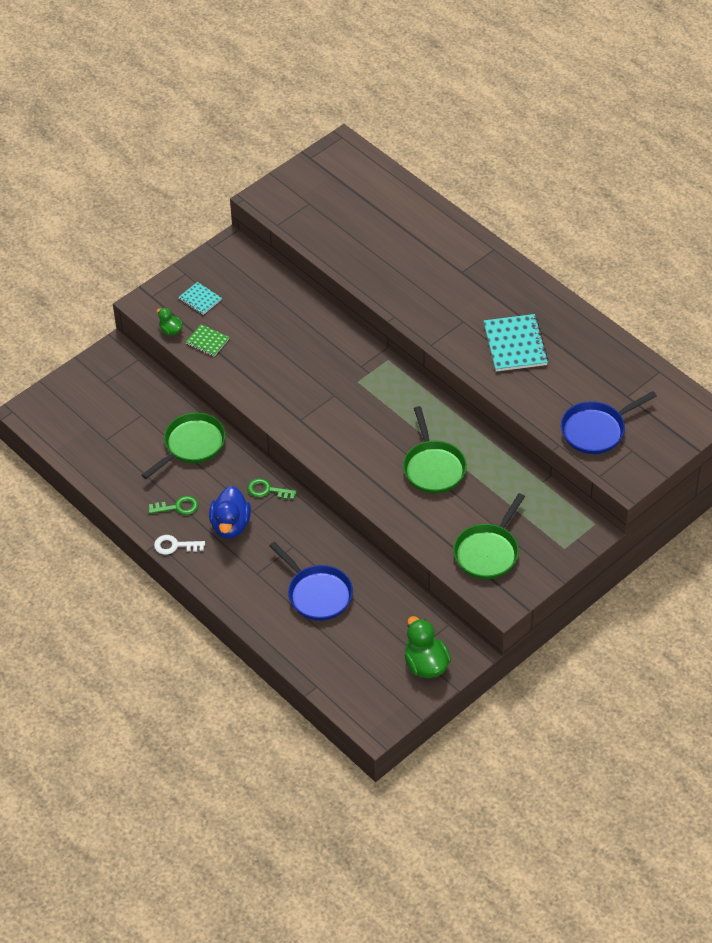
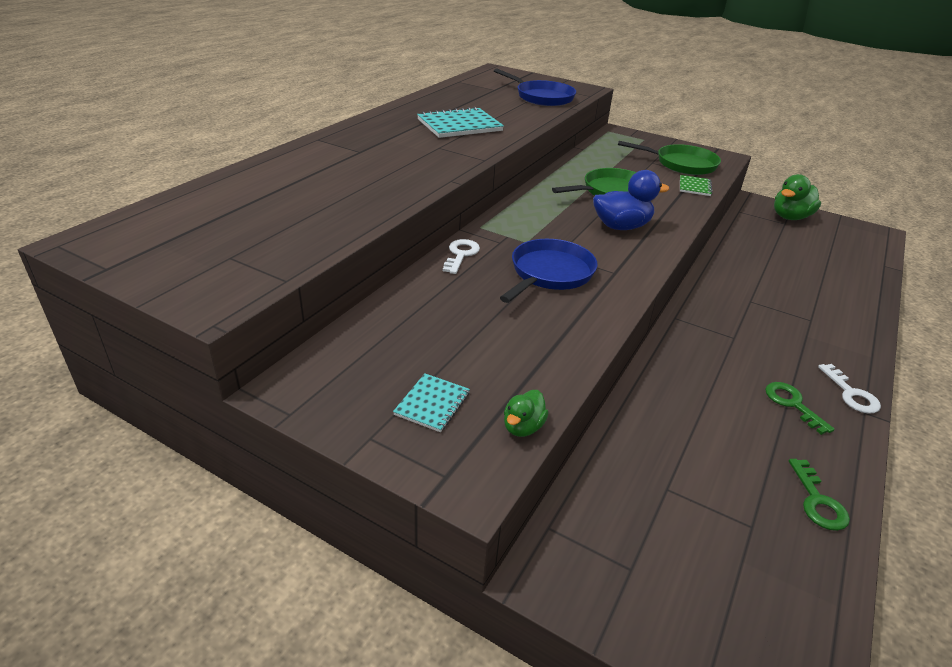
camera: 110 degrees left, 15 degrees down
(191, 445) = (681, 413): green pan -> none
(207, 341) = (526, 376): green notebook -> green notebook (694, 187)
(230, 525) = (771, 351): blue duck -> blue duck (621, 226)
(267, 490) = (694, 330): green key -> green key (817, 501)
(317, 593) = (789, 278): blue pan -> blue pan (549, 274)
(348, 340) = (461, 254): none -> white key

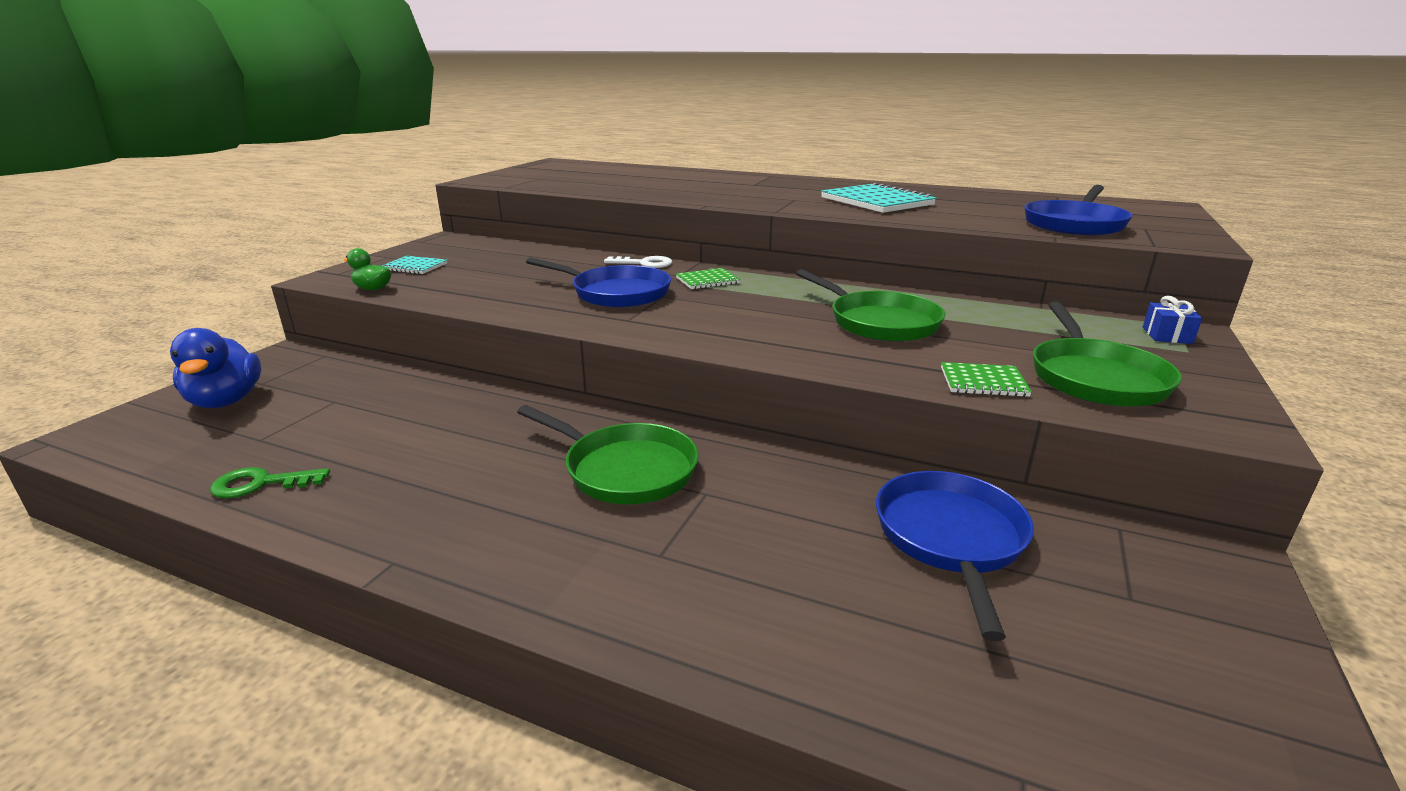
camera: 85 degrees right, 10 degrees down
(519, 232) = (707, 280): none -> green notebook
(621, 226) = (760, 325): blue duck -> blue duck (226, 401)
(624, 137) = (1167, 335): none -> blue gift
(735, 325) = (624, 469): none -> green pan
(763, 246) = (950, 539): none -> blue pan
(790, 217) = (1189, 616): green duck -> none
(792, 404) = (432, 493): green key -> none
(851, 394) = (439, 557): white key -> none

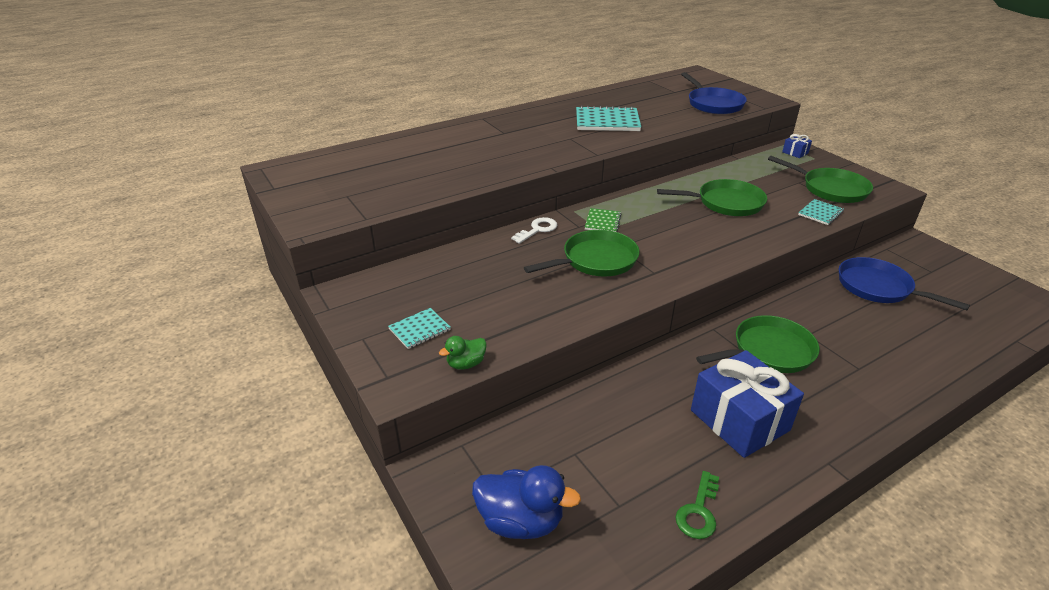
camera: 55 degrees left, 10 degrees up
(448, 477) = (739, 420): none -> blue gift
(615, 293) = (595, 260): blue pan -> green pan
(983, 382) = (820, 213): green notebook -> turquoise notebook

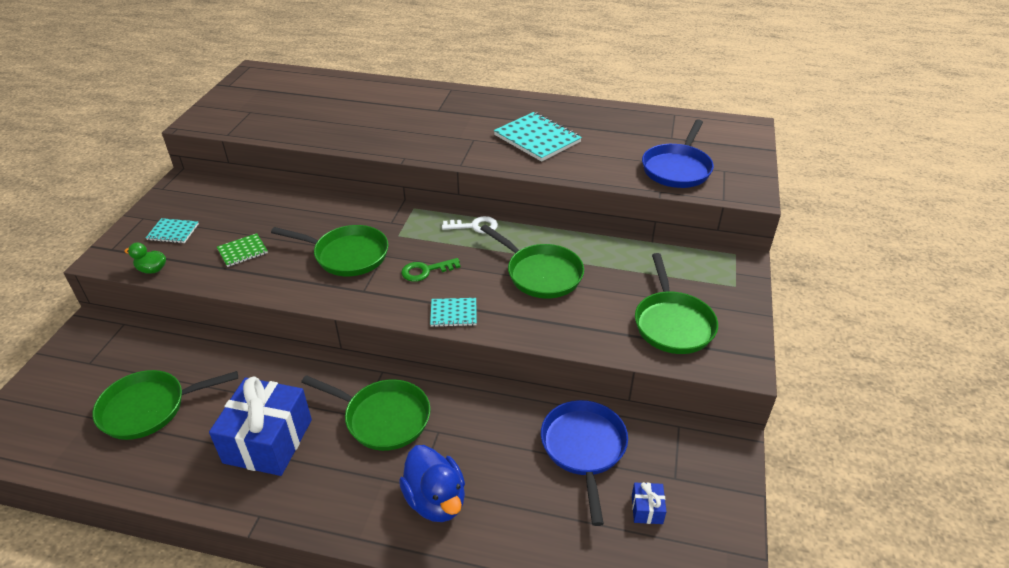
camera: 45 degrees right, 5 degrees up
(521, 521) = (72, 387): blue duck -> blue duck (436, 500)
(538, 229) = (361, 207): white key -> white key (475, 226)
(602, 222) = (414, 229): green notebook -> green notebook (242, 251)
(618, 476) = (149, 408): none -> green pan
(698, 511) = (142, 465): green key -> green key (425, 271)
(795, 152) = (726, 268): blue gift -> blue gift (647, 509)
(820, 213) = (604, 337): turquoise notebook -> turquoise notebook (453, 313)

